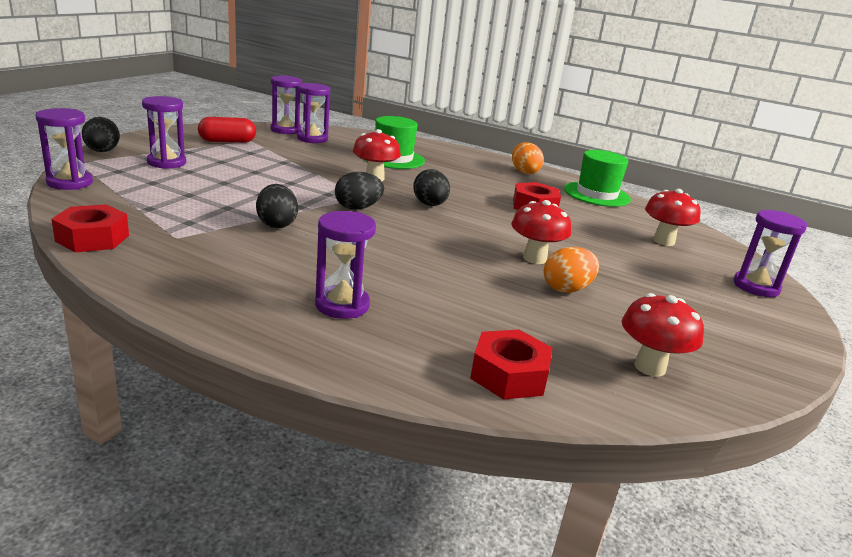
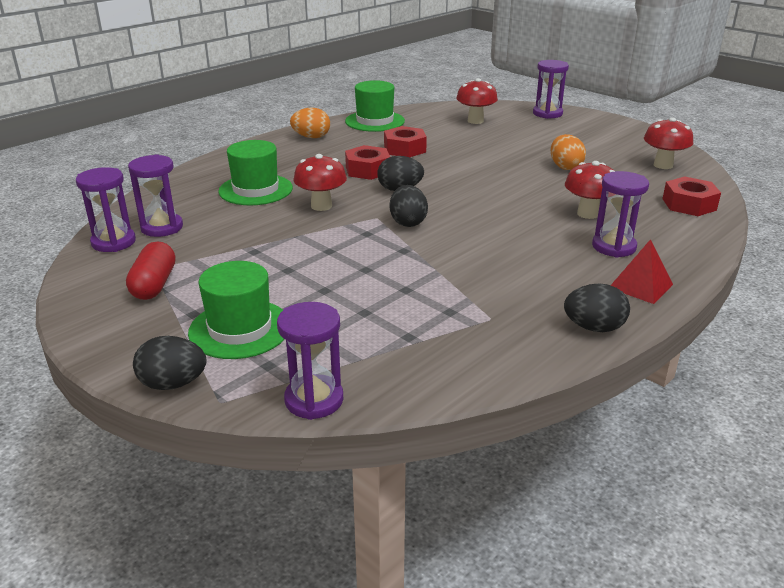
camera: 70 degrees left, 5 degrees up
(92, 238) = (500, 367): red nut -> red nut (367, 170)
(166, 162) = (240, 329): purple hourglass -> green hat
(245, 314) = (640, 286): none -> red pyramid
(276, 224) = (453, 264): black egg -> black egg (593, 328)
(534, 258) = (514, 168): red mushroom -> red mushroom (588, 214)

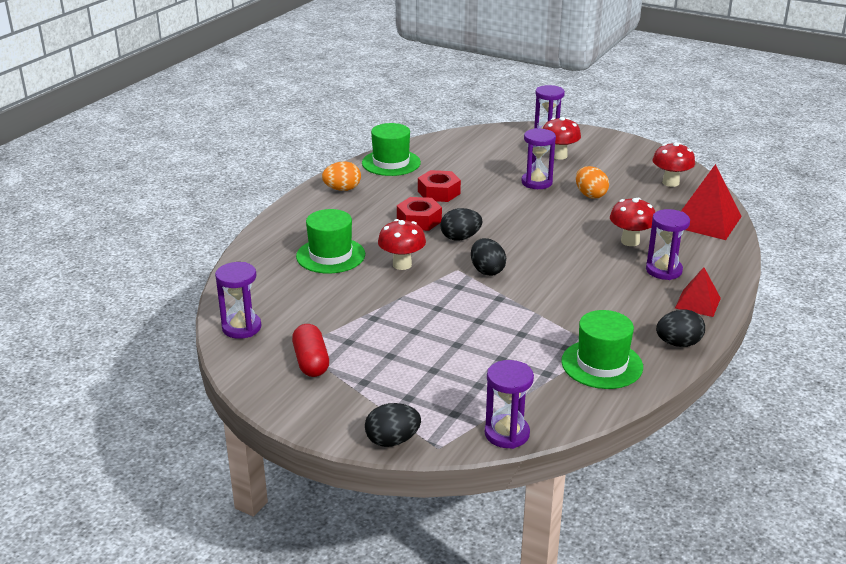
camera: 15 degrees left, 0 degrees up
(162, 227) = (274, 307): purple hourglass -> purple hourglass (536, 182)
(240, 329) = (412, 388): green hat -> green hat (602, 364)
(475, 121) = (485, 151): red mushroom -> red mushroom (559, 156)
(689, 204) = (706, 221): red nut -> red pyramid

